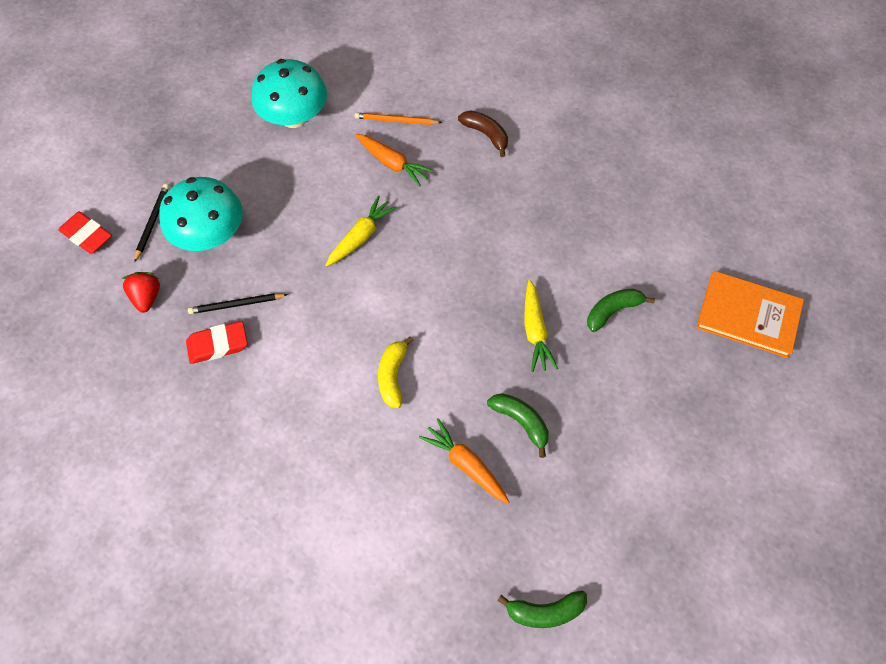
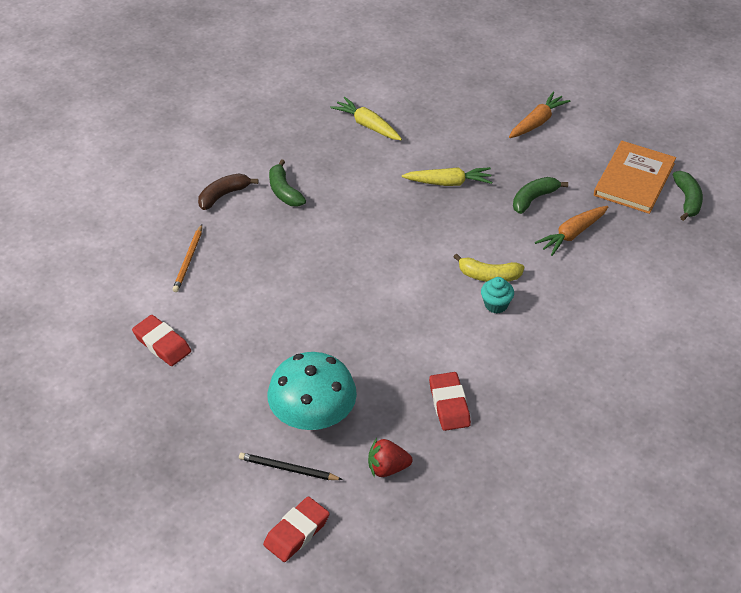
camera: 85 degrees left, 15 degrees down
(236, 305) = (403, 390): black pencil -> none
(294, 117) = (162, 344): turquoise mushroom -> red eraser
(350, 384) = (496, 305): none -> turquoise cupcake
(361, 237) = (333, 293): yellow carrot -> yellow carrot (367, 125)
(392, 163) = (245, 265): orange carrot -> orange carrot (537, 122)
(613, 311) = (432, 135): green banana -> green banana (284, 191)
(748, 315) = (442, 64): orange book -> orange book (634, 179)

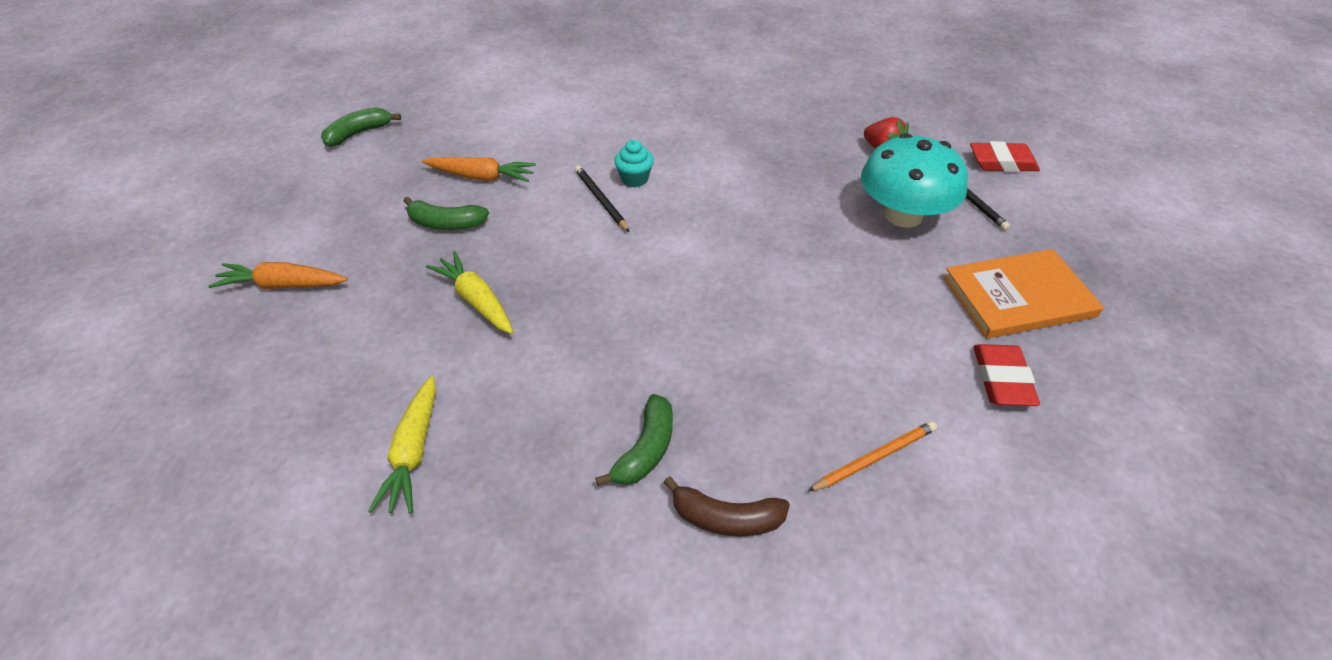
camera: 130 degrees left, 0 degrees up
(449, 404) = (780, 151): red eraser -> none
(488, 276) = (601, 200): yellow banana -> black pencil
(634, 179) = (350, 174): orange book -> orange book (1018, 297)

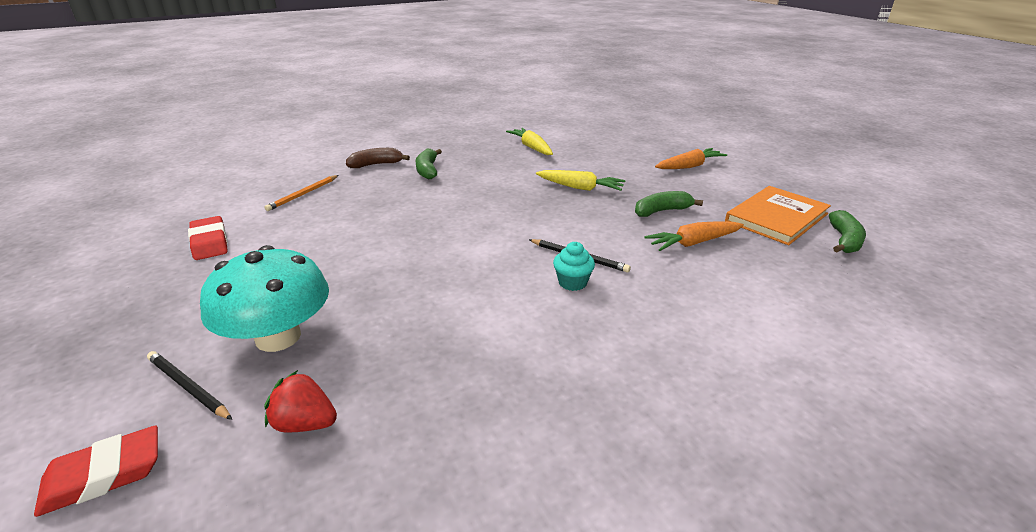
camera: 150 degrees right, 15 degrees down
(1018, 297) = (170, 296): orange book -> orange book (776, 217)

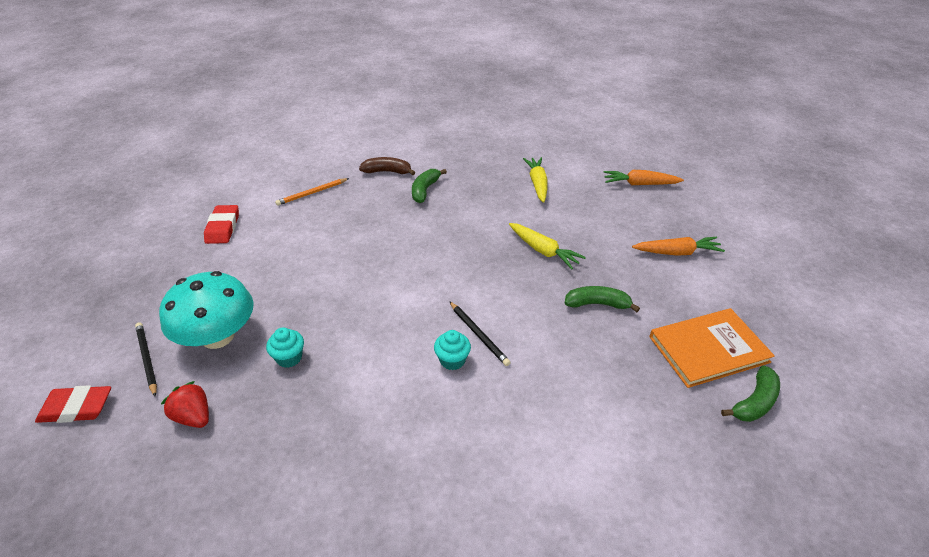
camera: 25 degrees right, 10 degrees up
(389, 330) = (289, 358): none -> turquoise cupcake
(693, 243) = (594, 353): orange carrot -> orange carrot (640, 184)

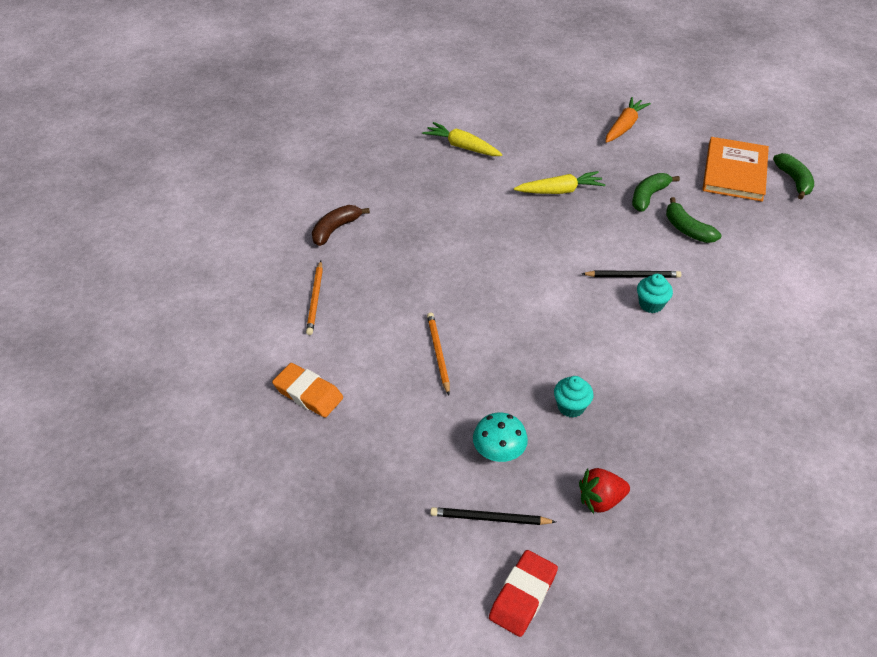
camera: 55 degrees left, 5 degrees up
(217, 336) = (499, 451): turquoise mushroom -> turquoise mushroom, size x0.55
(223, 227) = (308, 393): red eraser -> orange eraser
(300, 265) = (438, 353): none -> orange pencil
(425, 190) = (397, 218): green banana -> green banana (687, 229)
(640, 184) = (521, 95): orange carrot -> none

